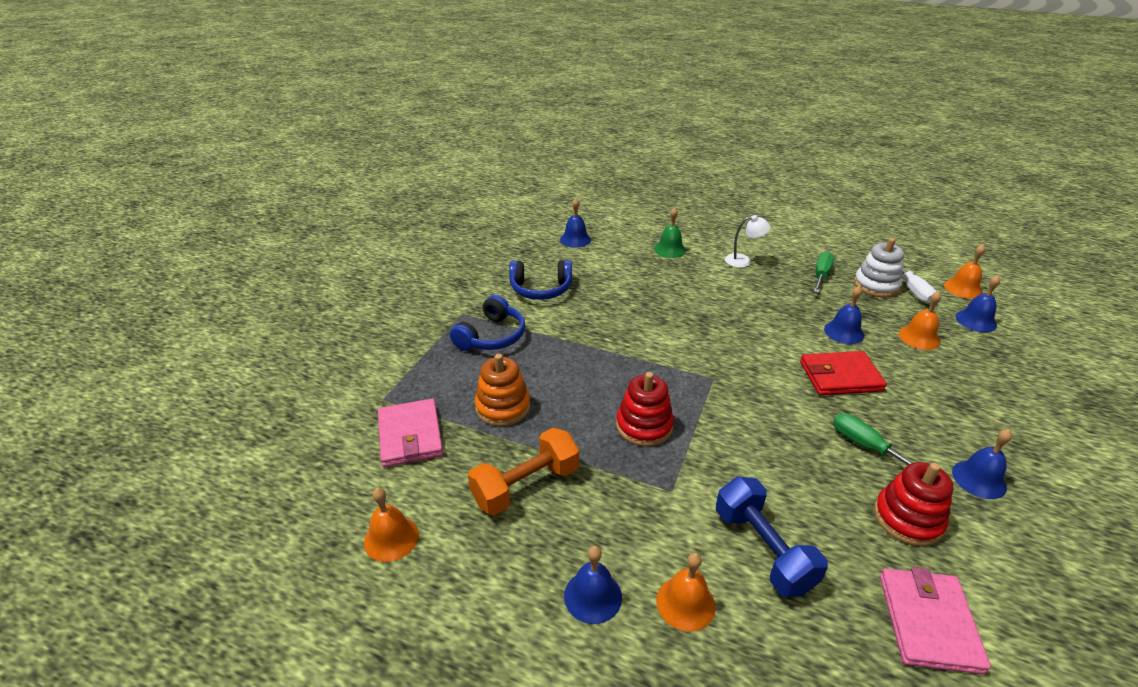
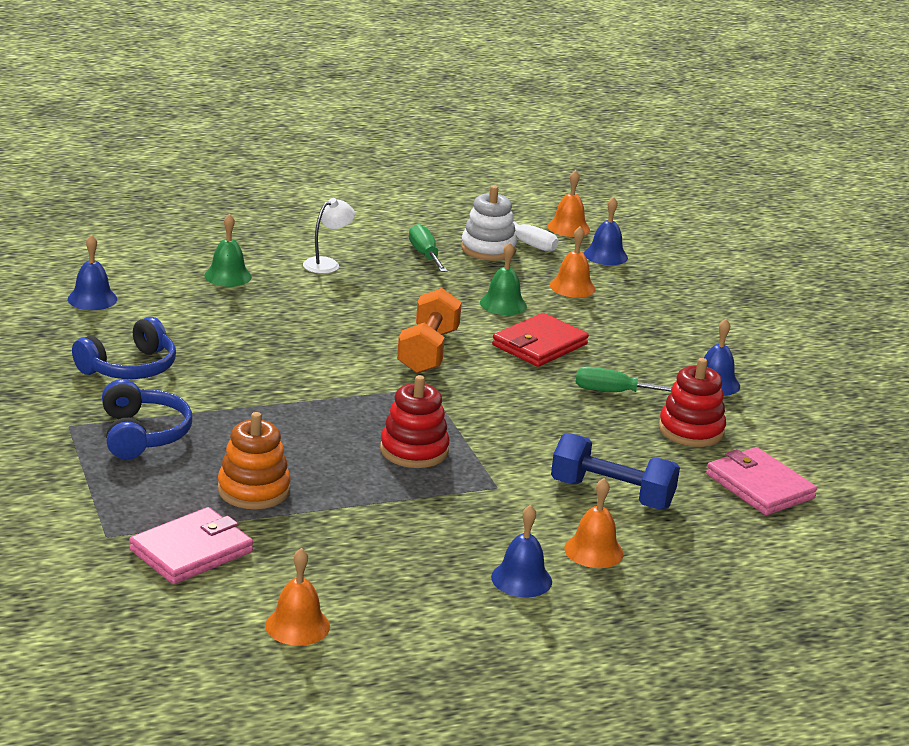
camera: 45 degrees left, 10 degrees down
(410, 435) = (191, 551): pink wallet -> pink wallet turned 75 degrees counterclockwise
(525, 485) = (366, 538): orange dumbbell -> orange dumbbell (427, 351)
(844, 332) = (503, 304): blue bell -> green bell

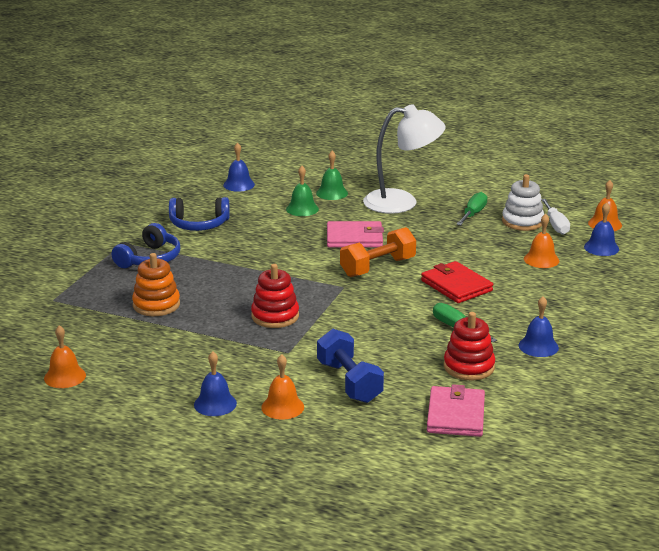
camera: 45 degrees right, 0 degrees up
(191, 551) = (77, 322): pink wallet -> pink wallet (354, 238)
(327, 264) = (402, 202): white lamp -> white lamp, size x2.09
(503, 304) = (474, 256): green bell -> green bell (302, 209)
(539, 345) = (456, 286): red wallet -> red wallet turned 60 degrees clockwise

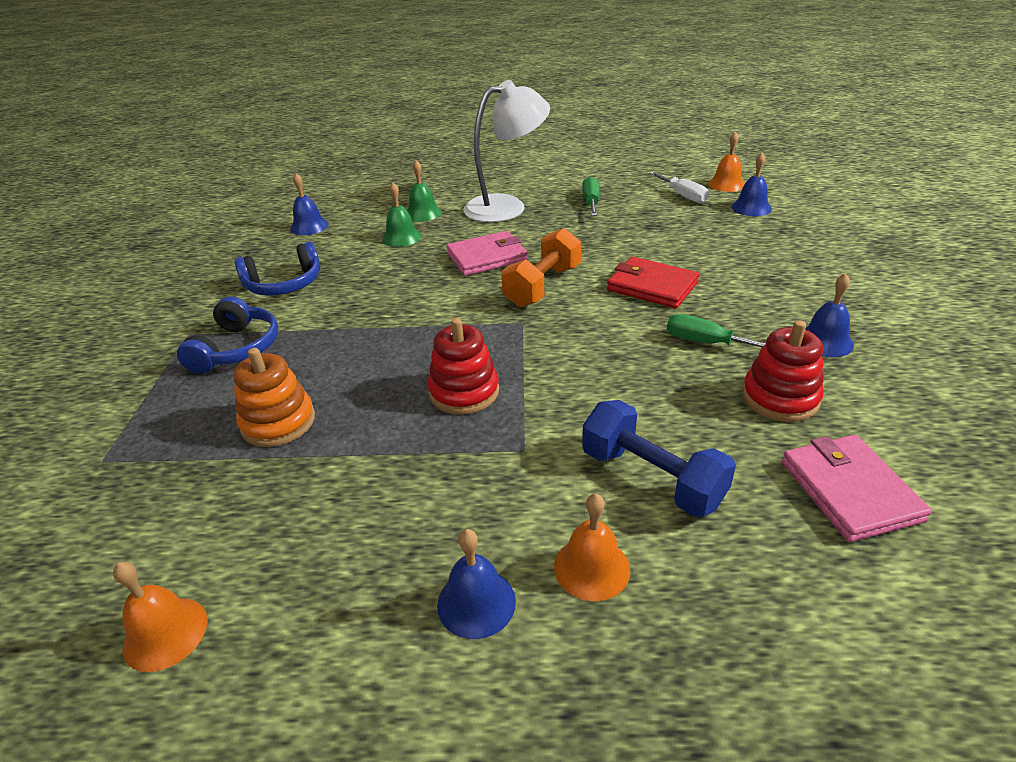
camera: 20 degrees left, 10 degrees up
(522, 222) = (647, 199): white stacking toy -> none
(541, 259) = (708, 234): orange bell -> none

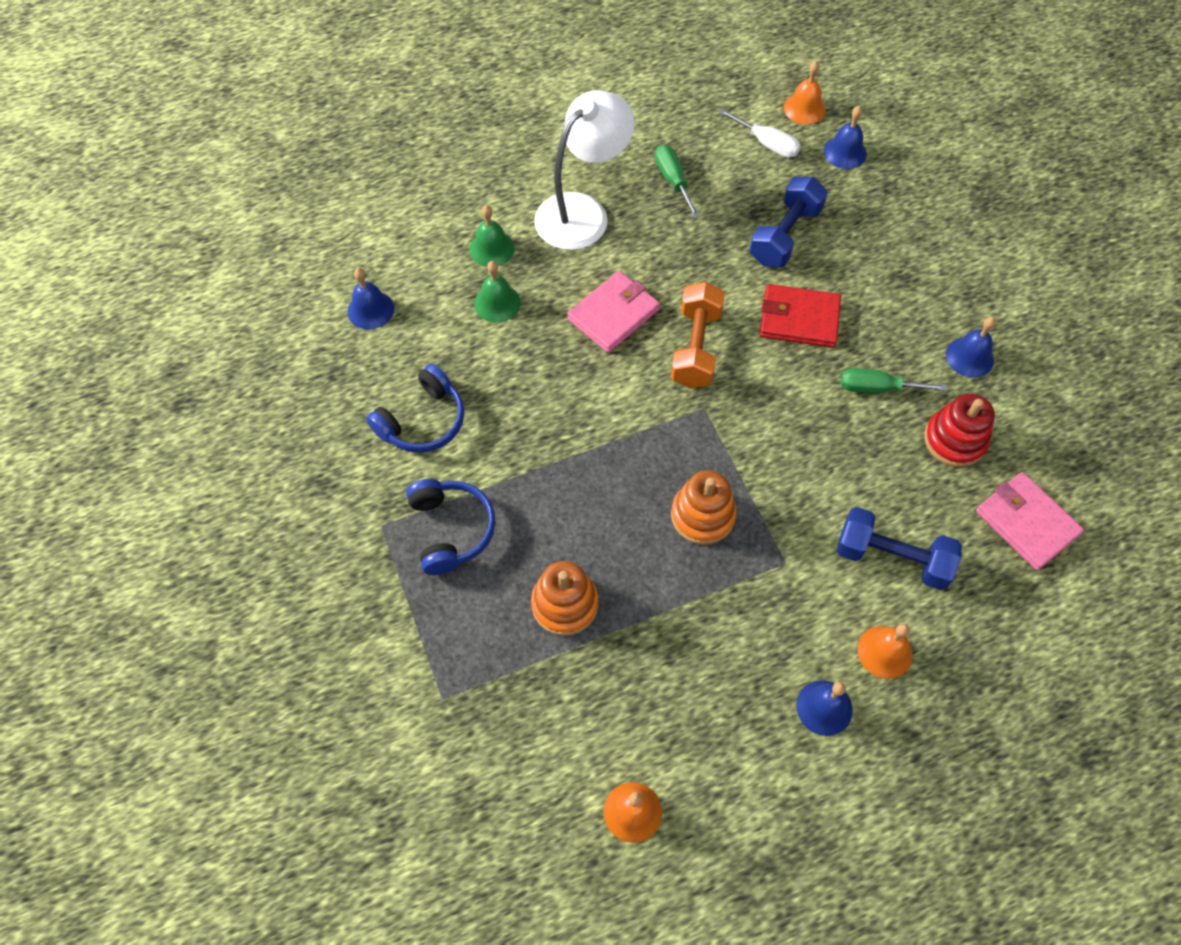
camera: 25 degrees left, 25 degrees up
(464, 392) = (702, 515): red stacking toy -> orange stacking toy
(668, 240) = (784, 235): none -> blue dumbbell

